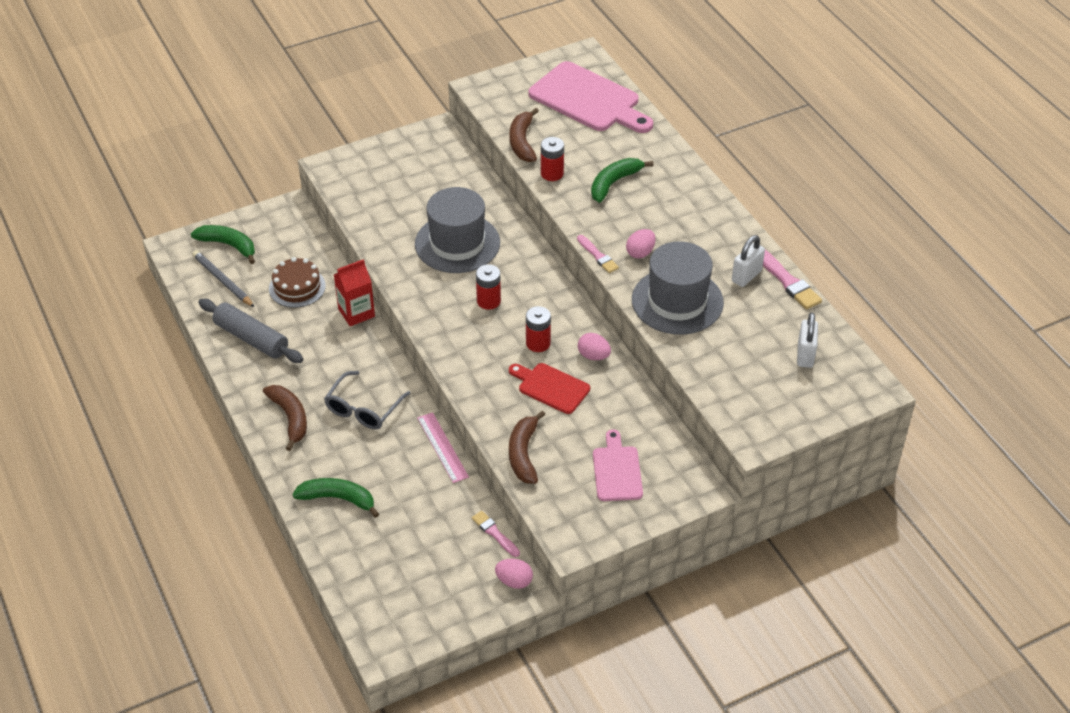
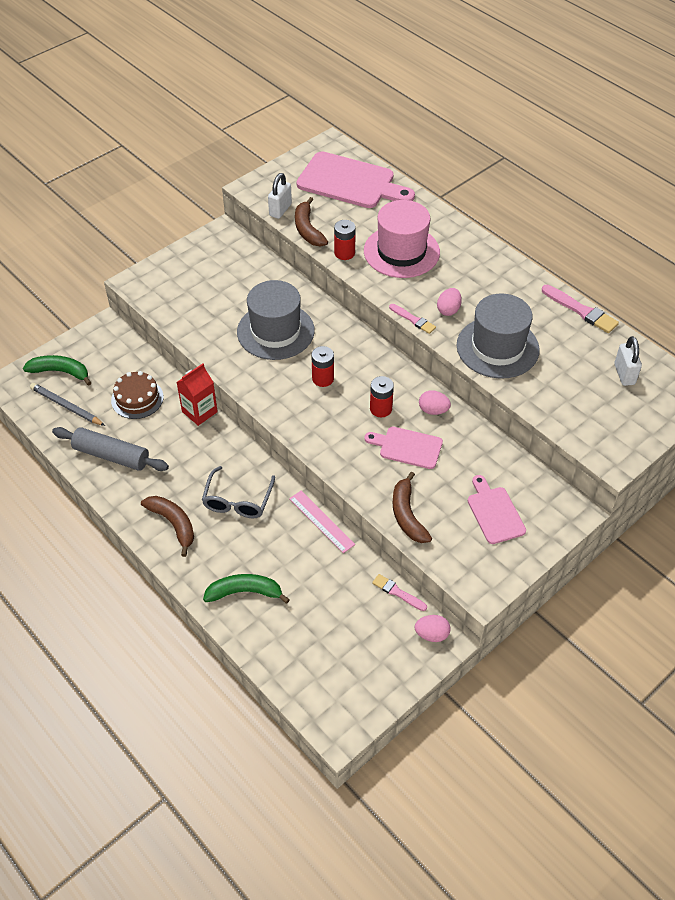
camera: 15 degrees left, 5 degrees up
(551, 387) = (407, 447): red cutting board -> pink cutting board
(614, 183) = (401, 251): green banana -> pink hat
(746, 276) = (546, 313): white padlock -> white padlock (280, 210)

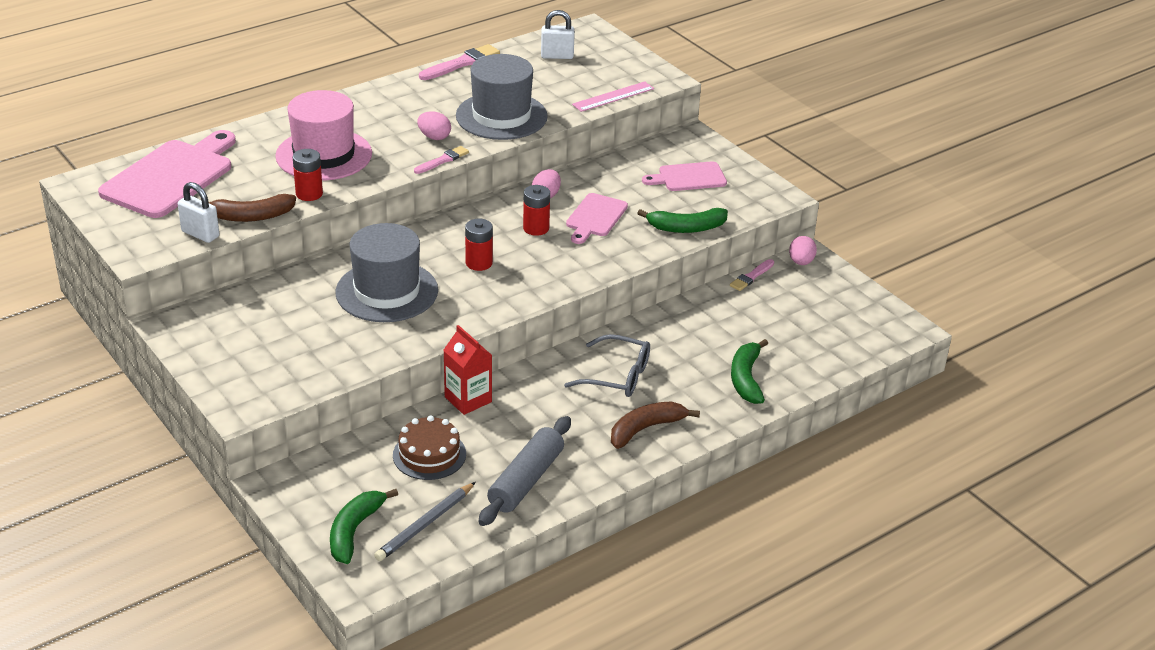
camera: 85 degrees left, 15 degrees down
(321, 521) = (655, 317): pink ruler -> pink ruler (613, 97)
(407, 515) = (686, 228): brown banana -> green banana

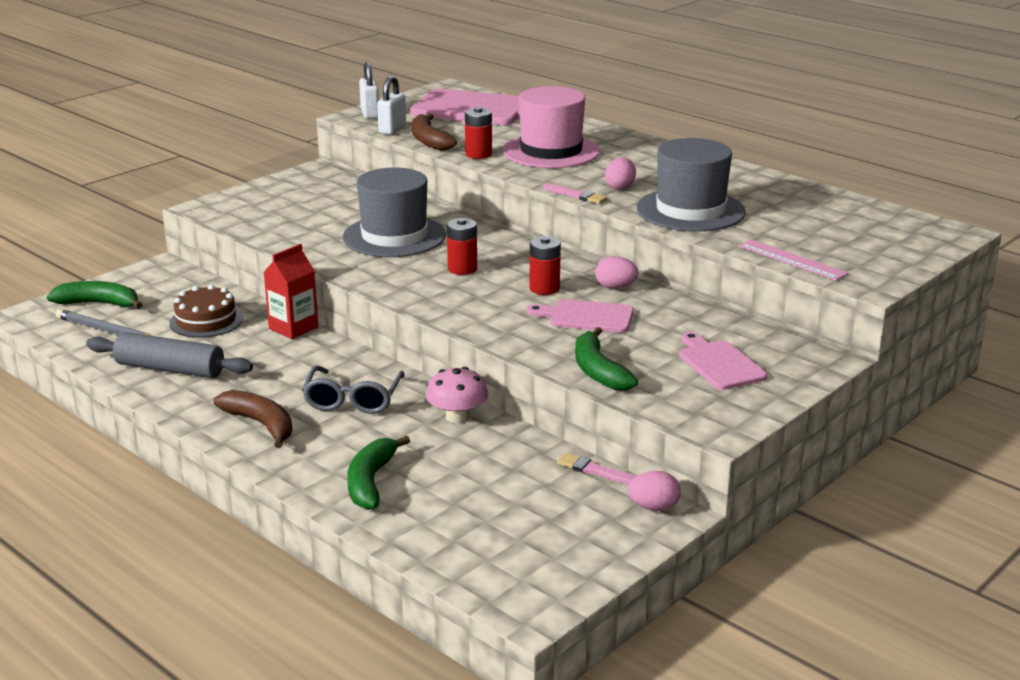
camera: 80 degrees right, 10 degrees down
(461, 63) = (788, 182): pink brush -> none
(557, 56) = (860, 223): white padlock -> white padlock (370, 114)
(659, 326) = (457, 417): none -> pink mushroom
(746, 378) = (371, 481): green banana -> green banana turned 75 degrees counterclockwise

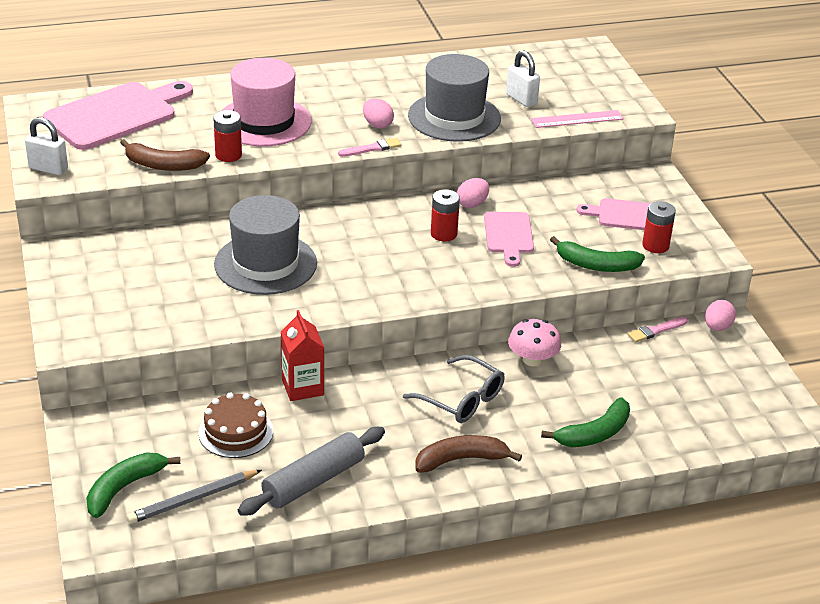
camera: 60 degrees left, 10 degrees up
(371, 481) = (594, 434): green banana -> green banana turned 75 degrees counterclockwise
(392, 129) = (108, 172): white padlock -> white padlock (521, 99)
(462, 269) = (368, 256): red battery -> red battery (655, 245)
(586, 316) = (509, 235): pink cutting board -> pink cutting board turned 45 degrees counterclockwise

